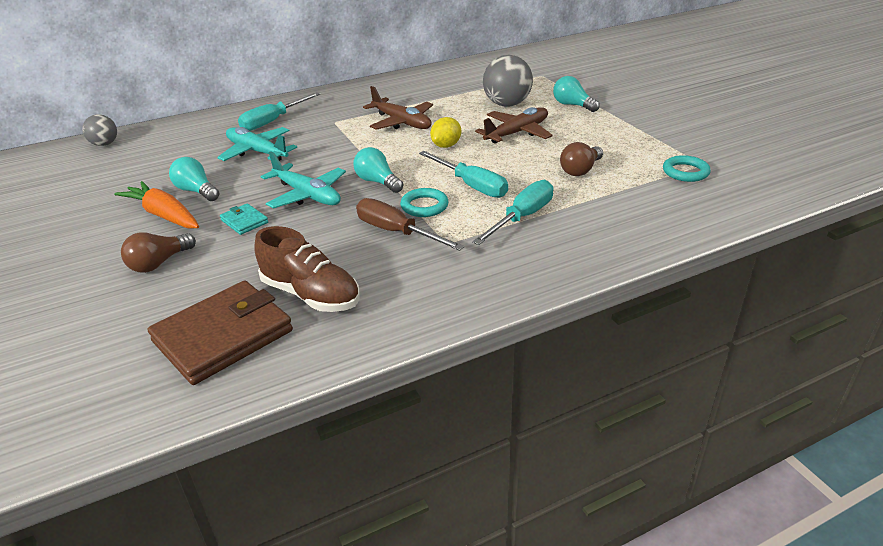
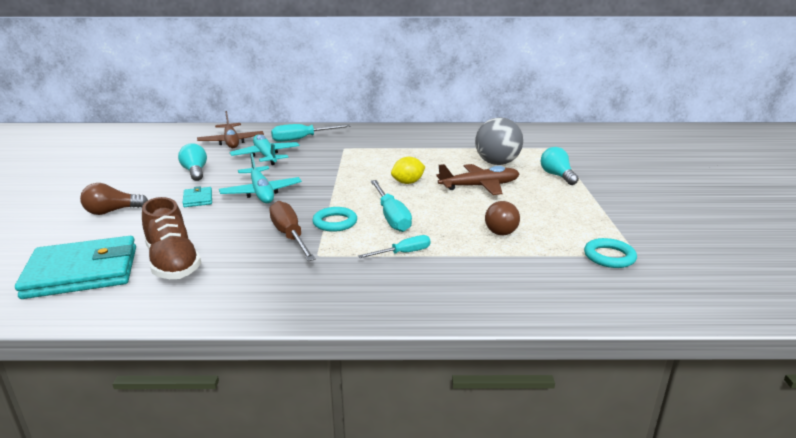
camera: 25 degrees right, 10 degrees down
(105, 144) = (182, 131): grey ball -> none
(164, 215) = (156, 182): orange carrot -> none
(223, 336) = (82, 272): brown wallet -> turquoise wallet
(377, 182) = (322, 196): turquoise light bulb -> none
(401, 122) = (393, 158): brown plane -> brown plane (231, 142)
(522, 217) = (403, 253): turquoise screwdriver -> turquoise screwdriver, size x0.60
(580, 170) = (503, 229): brown light bulb -> brown light bulb turned 45 degrees counterclockwise

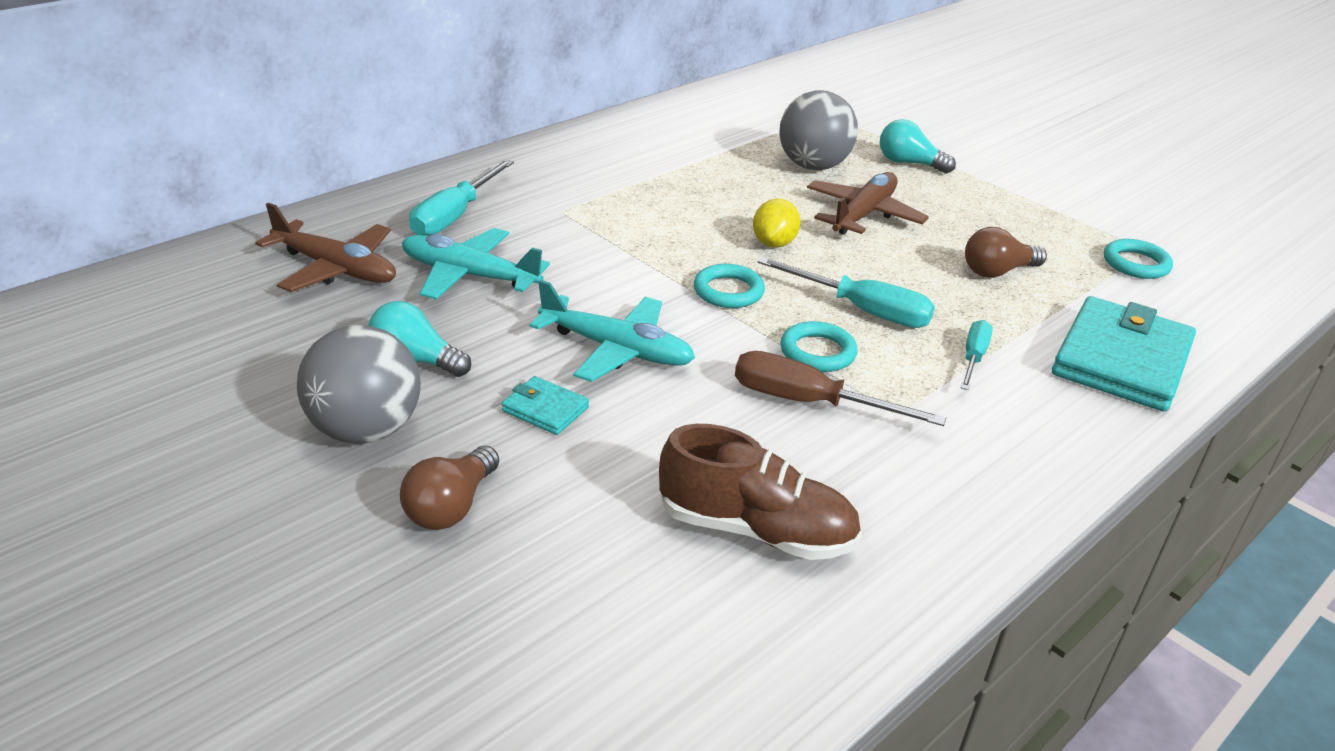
camera: 45 degrees left, 10 degrees up
(82, 272) = (668, 628): turquoise wallet -> turquoise wallet (1121, 360)
(140, 184) = (366, 430): none -> grey ball
(347, 191) = (728, 291): none -> turquoise ring
(503, 229) = (997, 271): brown light bulb -> brown light bulb turned 90 degrees clockwise

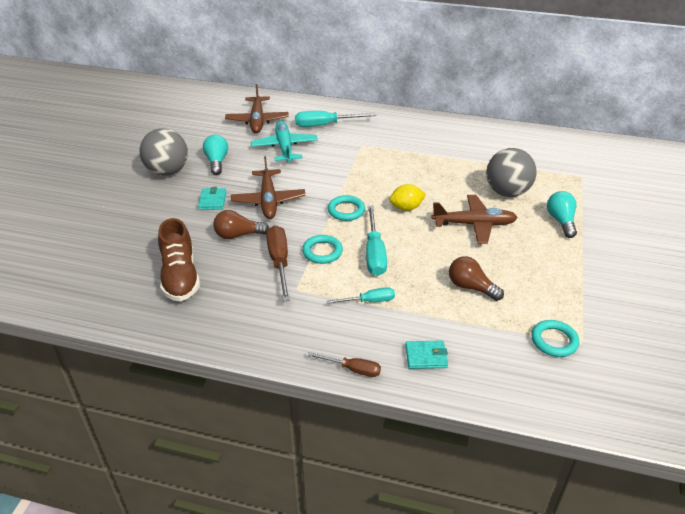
camera: 60 degrees right, 5 degrees up
(451, 507) = (141, 205): brown light bulb -> brown light bulb (238, 235)
(616, 349) = (268, 200): turquoise plane -> brown plane
(1119, 430) = (353, 369): none -> brown screwdriver
(1121, 360) = (426, 356): turquoise wallet -> turquoise wallet, size x0.45

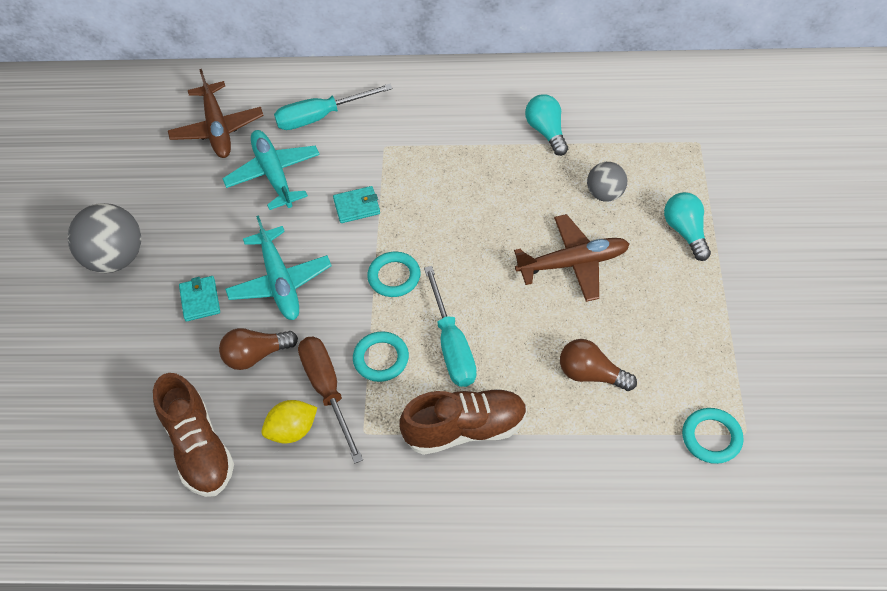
camera: 10 degrees left, 15 degrees up
(217, 162) = (182, 224): turquoise light bulb -> turquoise light bulb (546, 132)
(268, 200) = (280, 281): brown plane -> turquoise plane
(353, 369) = (472, 545): brown screwdriver -> none
(369, 301) = (465, 429): turquoise screwdriver -> brown shoe
(406, 208) = (475, 253): yellow lemon -> yellow lemon (292, 430)
(426, 356) = (558, 501): turquoise wallet -> turquoise wallet (357, 206)
(507, 192) = (605, 194): grey ball -> grey ball, size x0.59

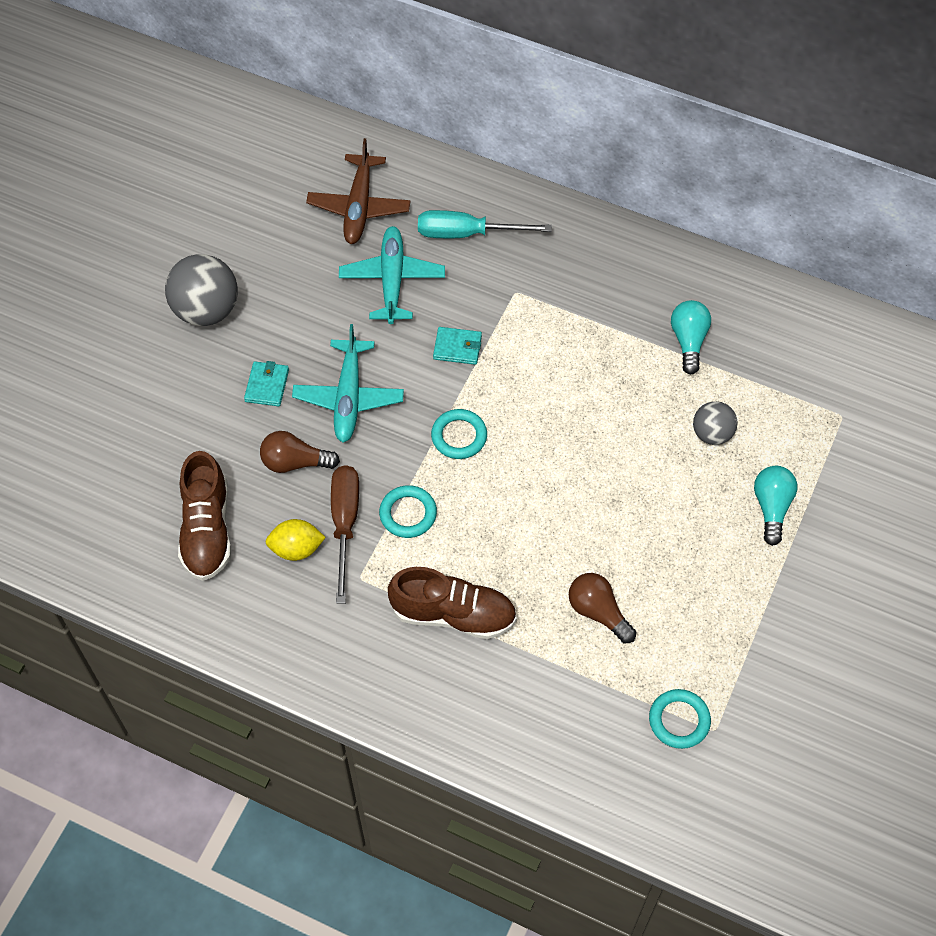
camera: 20 degrees right, 5 degrees up
(452, 345) = (480, 528): turquoise screwdriver -> none
(573, 263) = (640, 494): brown plane -> none

